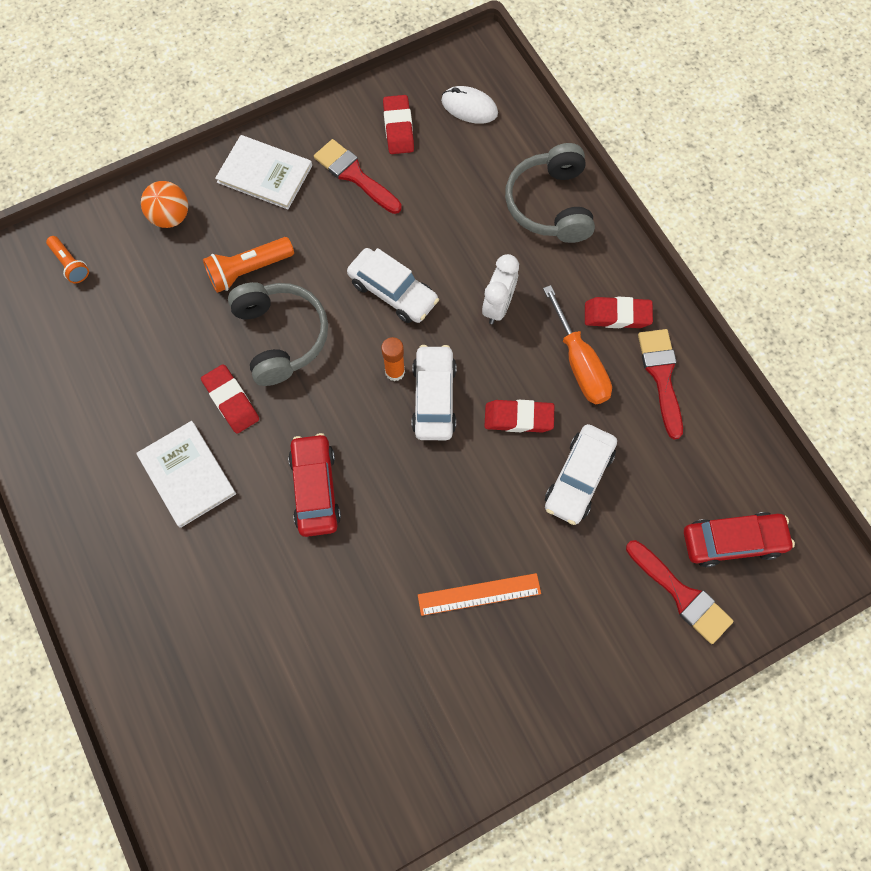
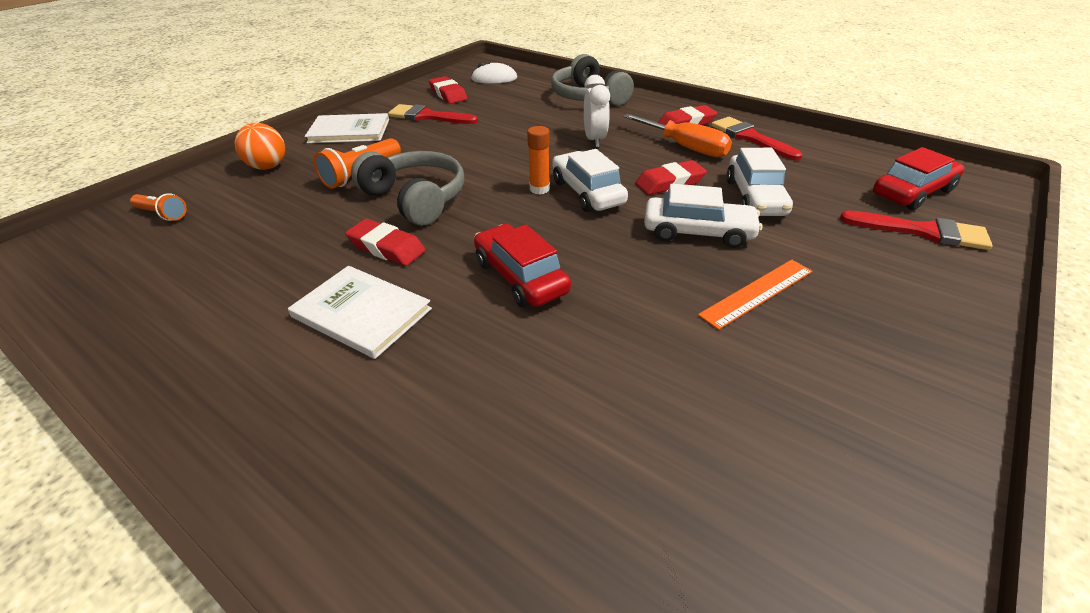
camera: 25 degrees left, 30 degrees down
(393, 292) = (502, 154): white car -> white car (698, 232)

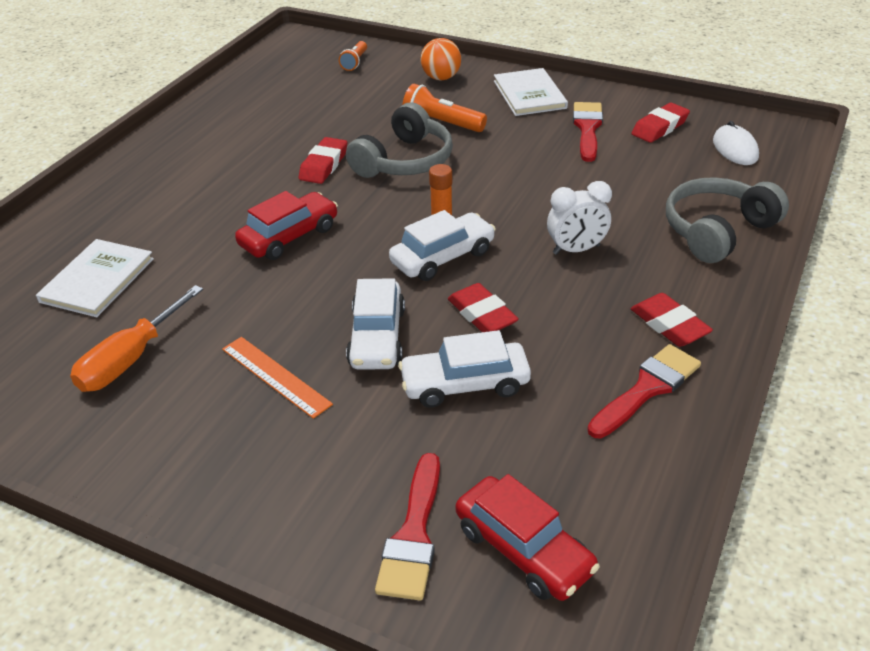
camera: 80 degrees right, 0 degrees up
(362, 313) = (241, 175): white book -> white book (97, 280)
(685, 147) = (586, 325): orange screwdriver -> orange screwdriver (130, 359)

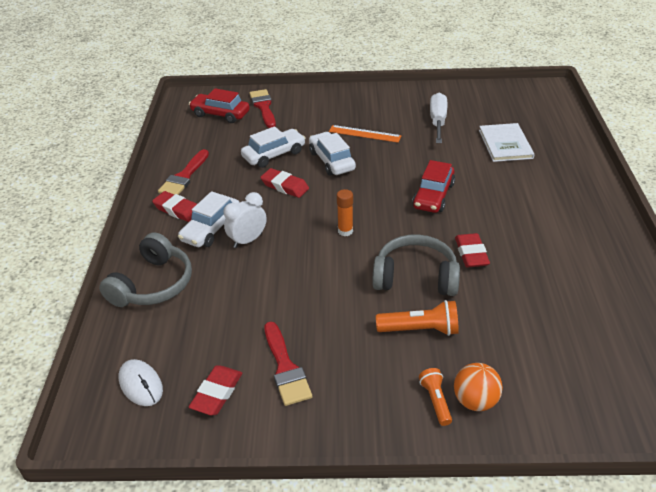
camera: 155 degrees right, 0 degrees up
(130, 359) = (438, 121): orange screwdriver -> white screwdriver
(355, 62) = (588, 397): orange flashlight -> orange flashlight (435, 401)
(404, 161) = (415, 277): grey headphones -> grey headphones turned 90 degrees clockwise
(443, 257) = (329, 211): white car -> white car (211, 228)
(529, 94) = (366, 404): white book -> none

